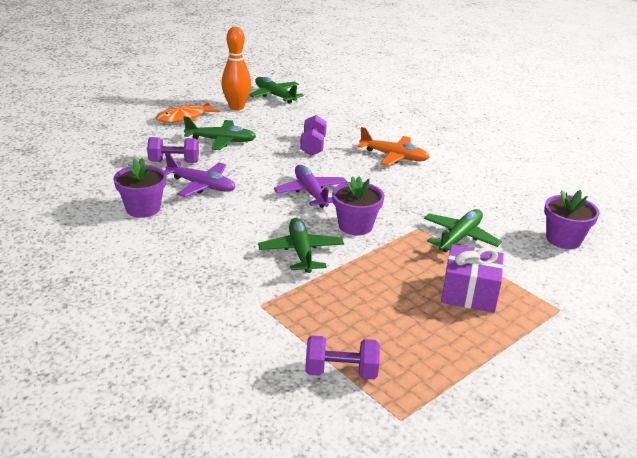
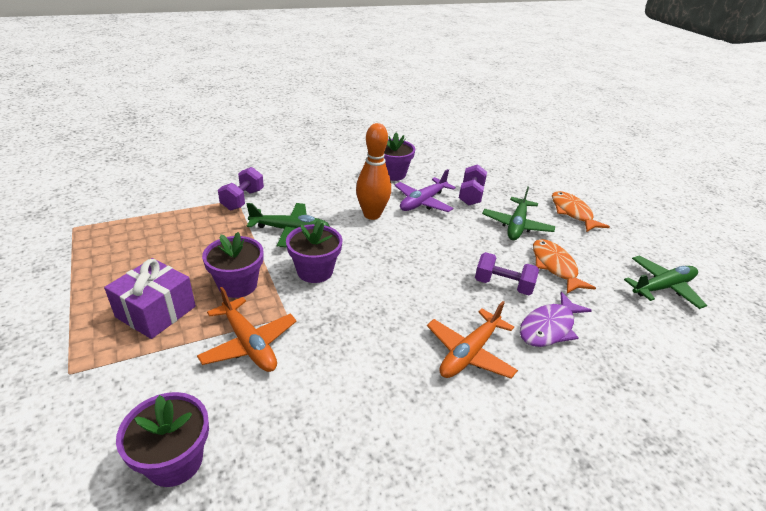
camera: 105 degrees right, 5 degrees up
(236, 107) = (611, 250): orange bowling pin -> orange bowling pin (372, 215)
(274, 128) = (555, 266): none -> orange fish
(311, 192) = (391, 258): purple plane -> none
(341, 372) = (139, 215): purple dumbbell -> purple dumbbell (242, 200)
(347, 132) = (549, 327): none -> purple fish
(403, 260) = (238, 285): none -> purple flower pot
(460, 237) = (249, 344): green plane -> orange plane

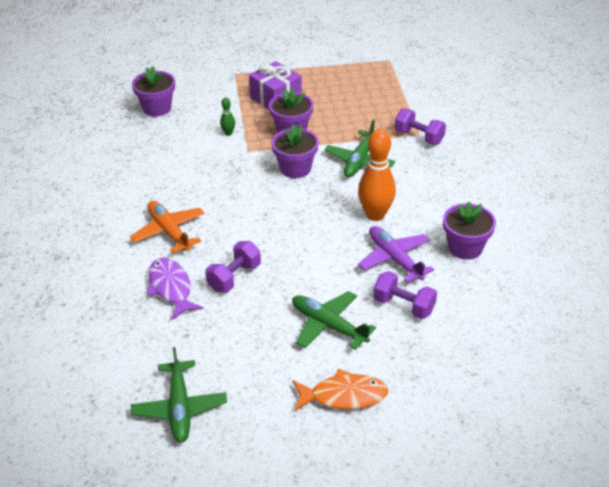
camera: 110 degrees right, 5 degrees up
(249, 344) = (228, 133): orange plane -> green bowling pin
(555, 266) = (246, 328): orange fish -> none

